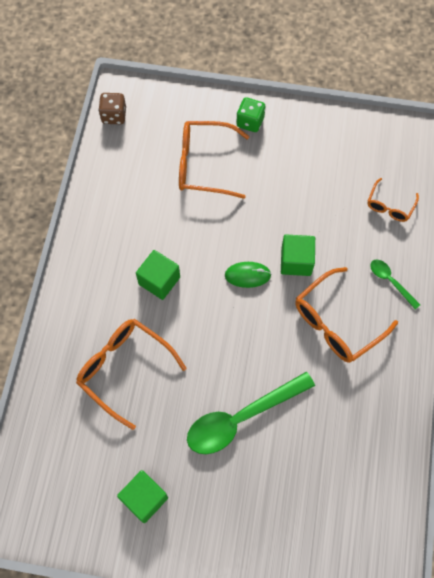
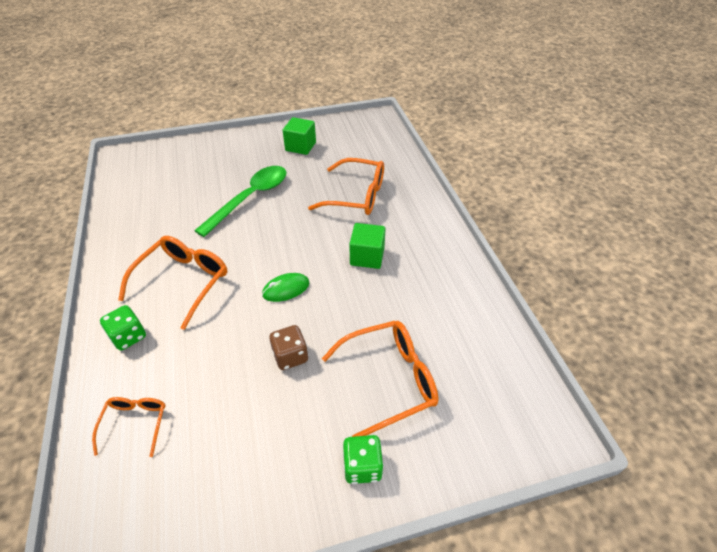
camera: 155 degrees right, 20 degrees down
(114, 116) = (535, 395): brown dice -> brown dice (290, 356)
(296, 261) = (240, 318): green cube -> none
(390, 281) = (129, 336): green spoon -> green dice

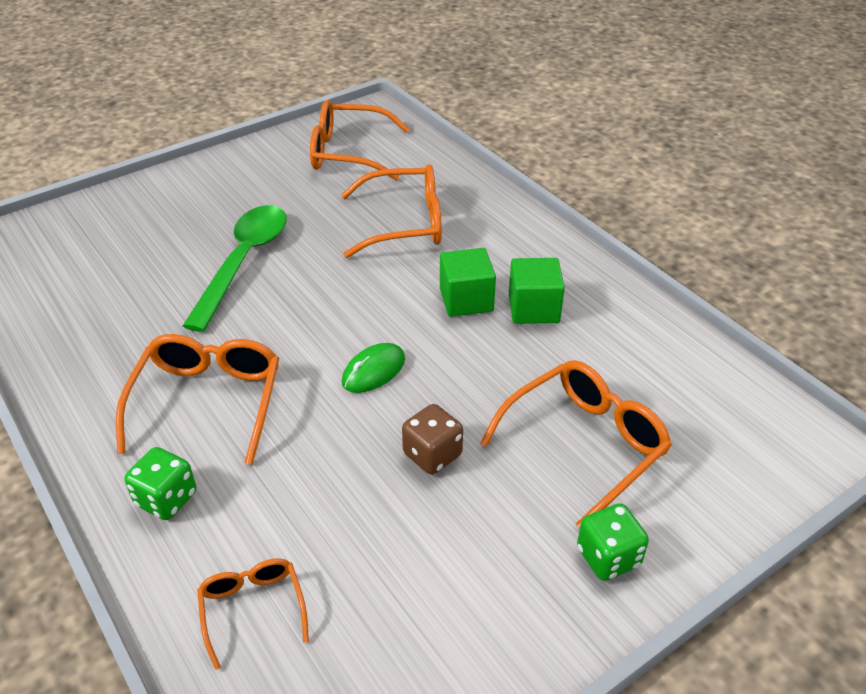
camera: 20 degrees left, 5 degrees down
(300, 146) = (279, 173): green cube -> green cube (533, 308)
(348, 142) = (349, 153): none -> orange glasses

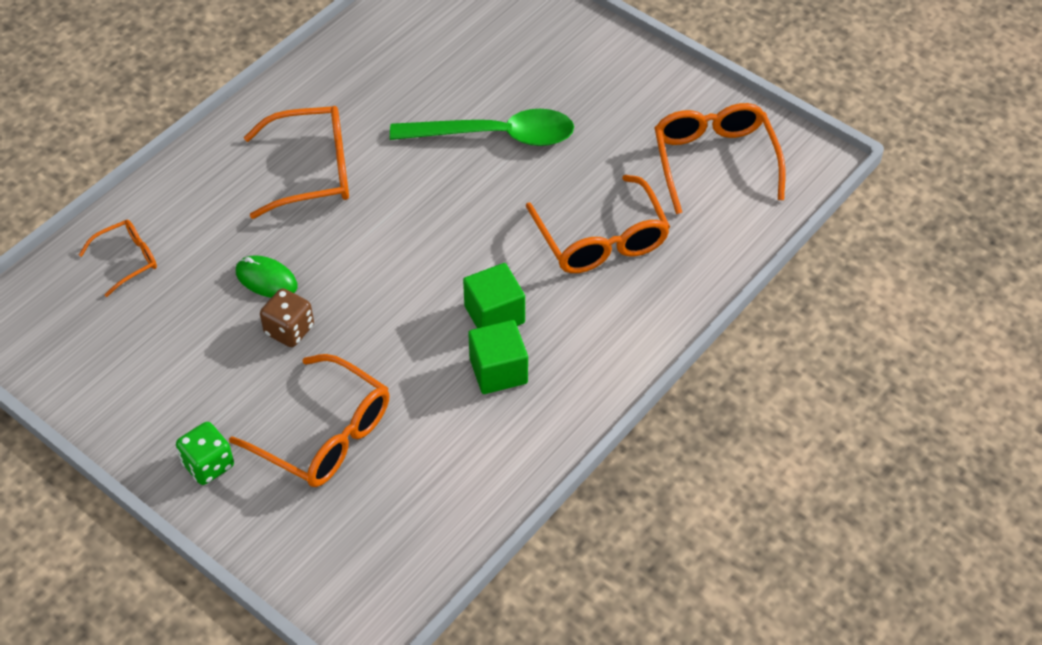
camera: 75 degrees right, 10 degrees up
(166, 499) = (211, 181): green dice -> none
(373, 371) = (376, 268): green mouse -> green mouse (266, 279)

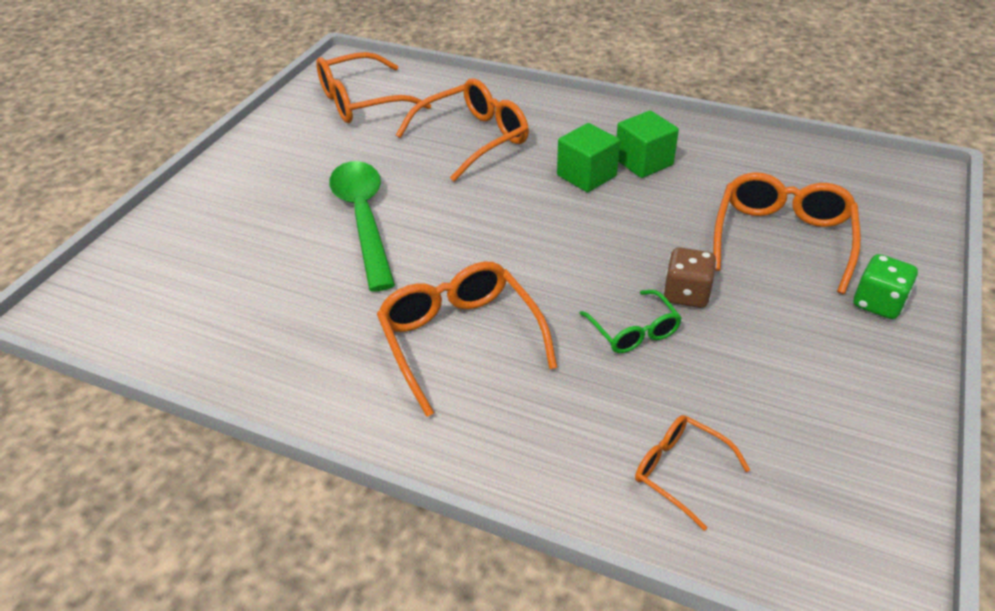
camera: 105 degrees left, 10 degrees down
(266, 279) = (633, 331): green mouse -> green glasses

